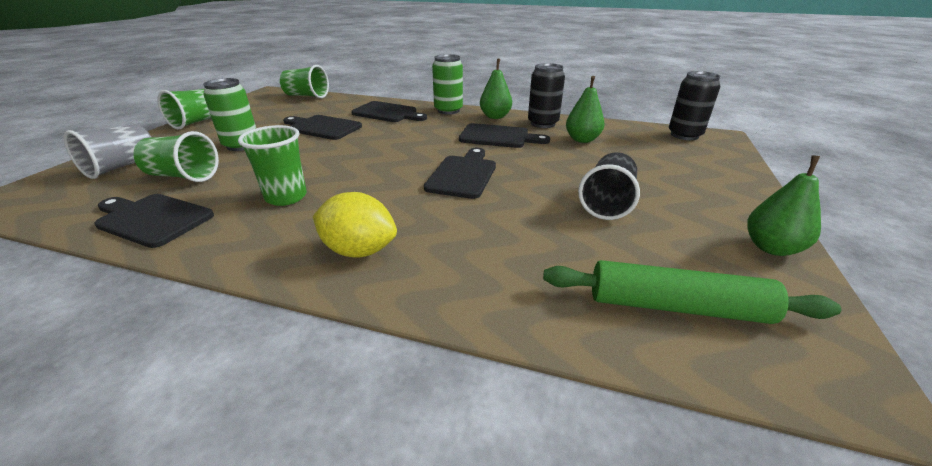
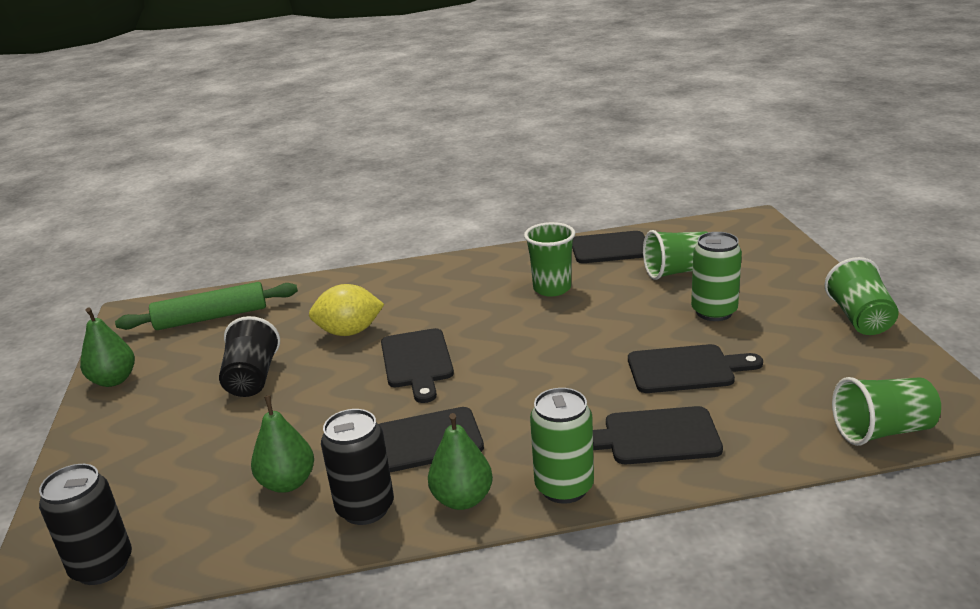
camera: 155 degrees right, 5 degrees down
(122, 167) = (755, 259): grey cup -> none
(359, 250) = (437, 280): yellow lemon -> yellow lemon (349, 332)

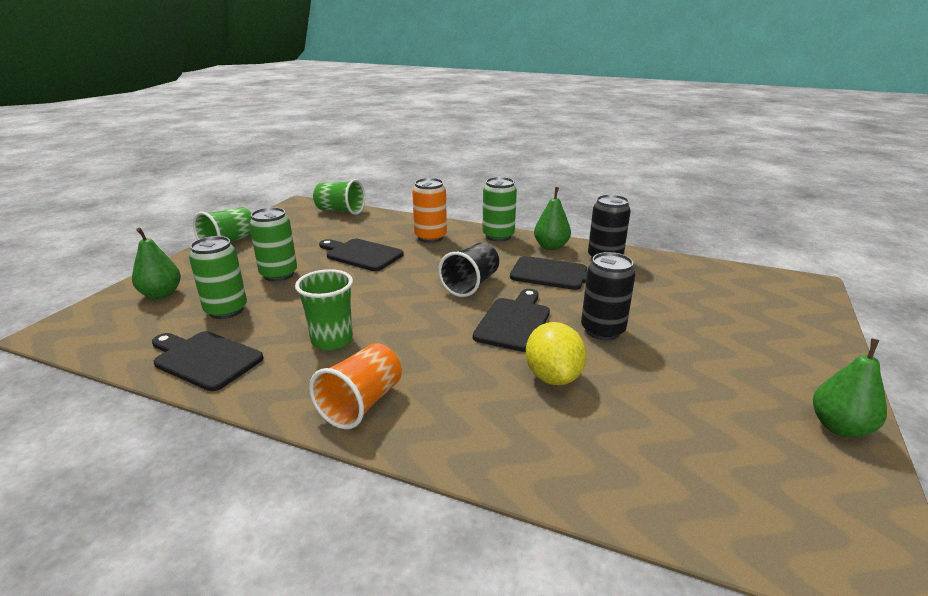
camera: 150 degrees left, 0 degrees up
(102, 566) = (768, 280): black can -> black can (602, 330)
(211, 317) = (726, 485): green rolling pin -> none
(252, 378) = (668, 364): black cup -> black cup (471, 284)
(287, 483) = (648, 282): green pear -> green pear (161, 294)
(349, 332) = (553, 376): yellow lemon -> yellow lemon turned 60 degrees clockwise
(470, 270) = (361, 403): none -> orange cup
(655, 437) = (430, 237): black cutting board -> orange can
(678, 272) = (226, 310): green cup -> green can

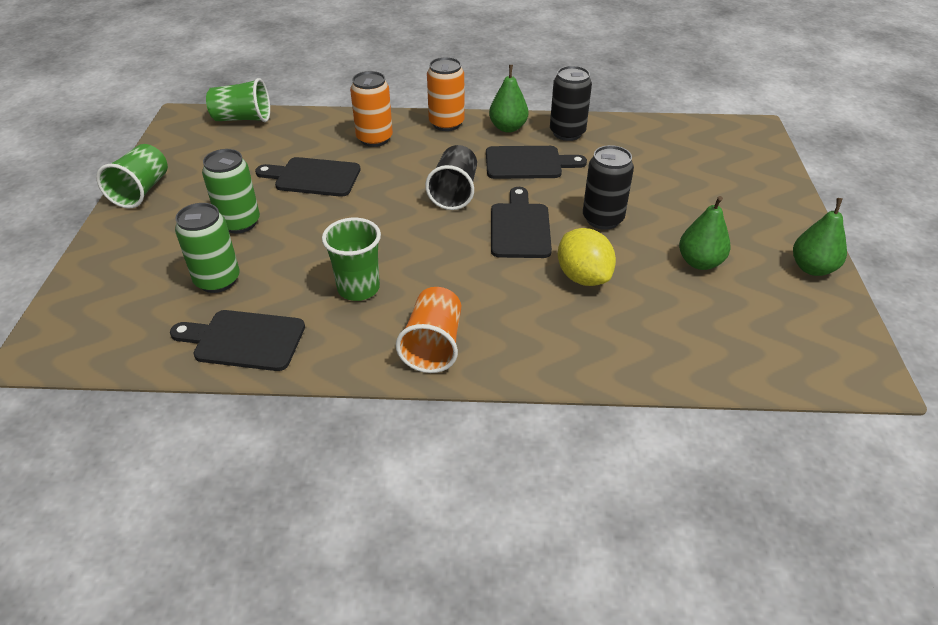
camera: 20 degrees left, 15 degrees up
(161, 294) = (122, 277): green pear -> green pear (699, 262)
(498, 236) = (446, 123): green can -> orange can

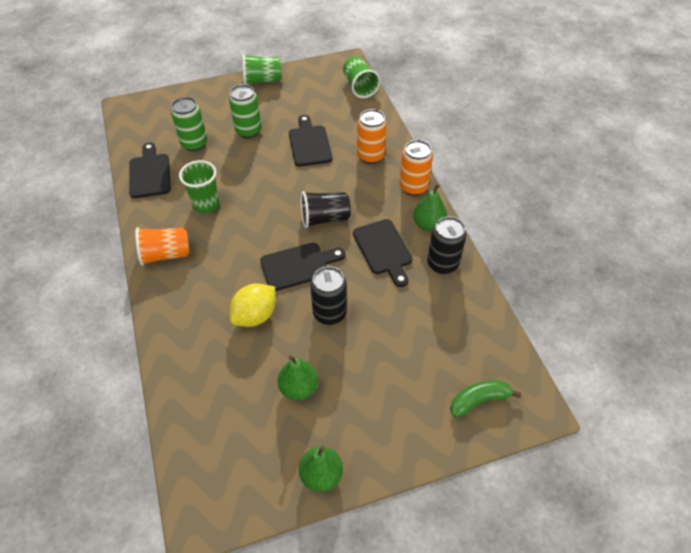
camera: 70 degrees right, 10 degrees up
(739, 154) = (479, 400): none -> green banana

